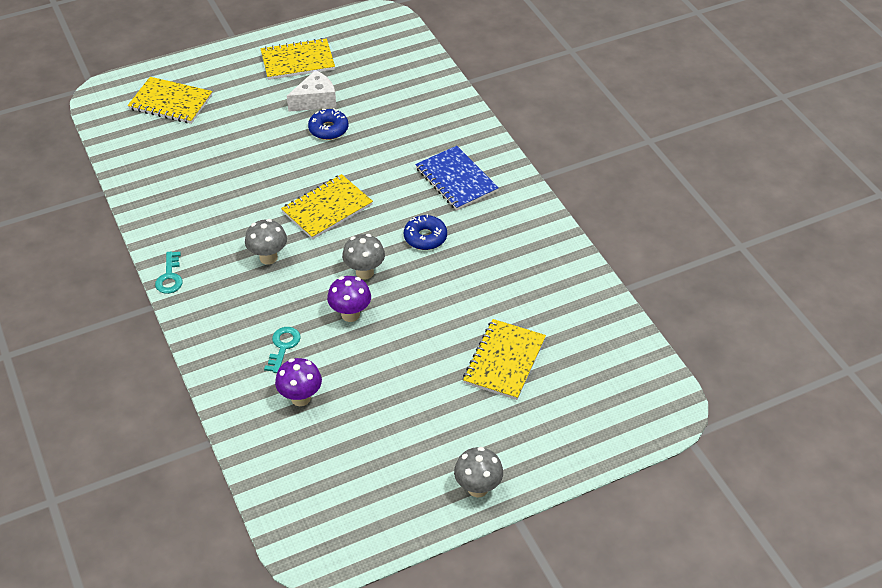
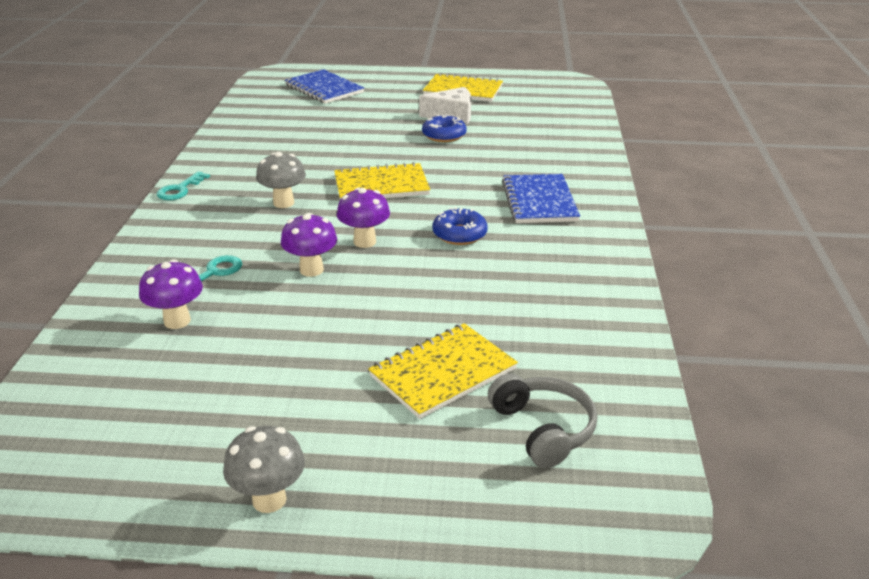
camera: 30 degrees right, 15 degrees down
(170, 102) = (324, 89): yellow notebook -> blue notebook
(364, 272) = (364, 242): grey mushroom -> purple mushroom
(587, 375) = (542, 429): none -> grey headphones

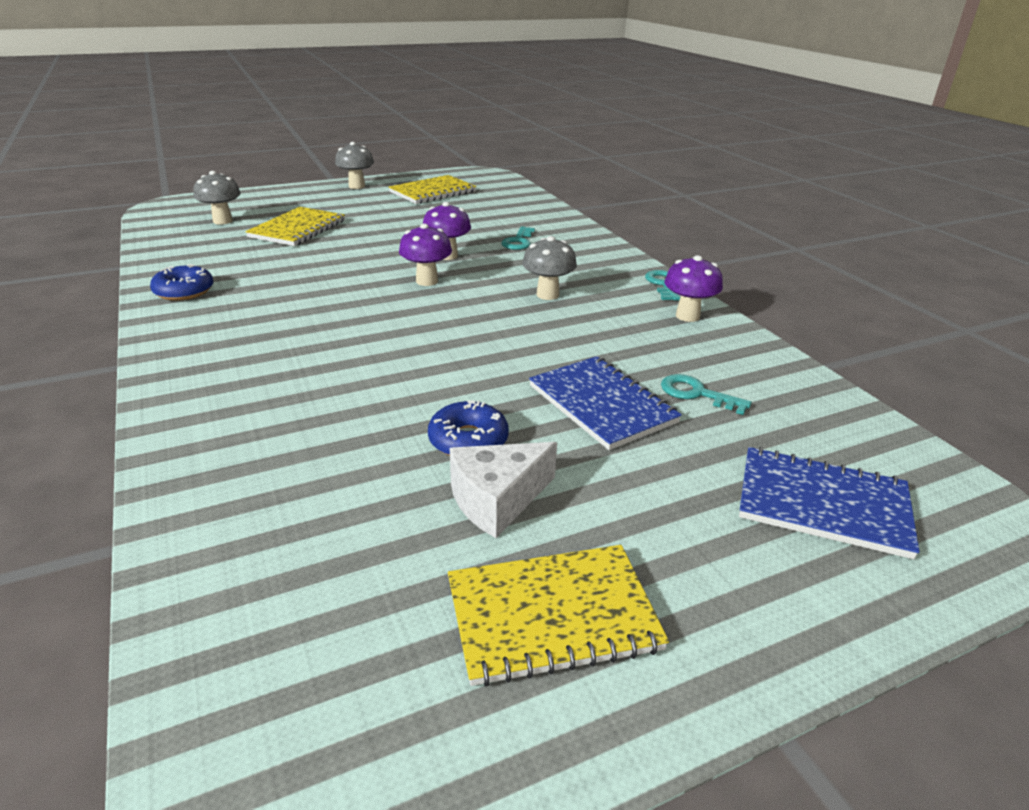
camera: 150 degrees right, 0 degrees up
(177, 321) = (498, 219): purple mushroom -> purple mushroom (687, 316)
(300, 127) = (696, 394): none -> turquoise key
(381, 185) = (472, 335): yellow notebook -> yellow notebook (433, 192)
(459, 234) = (339, 305): blue donut -> blue donut (184, 291)
(539, 201) = (261, 360): blue notebook -> blue notebook (602, 404)
(542, 429) = (222, 221): grey headphones -> grey mushroom

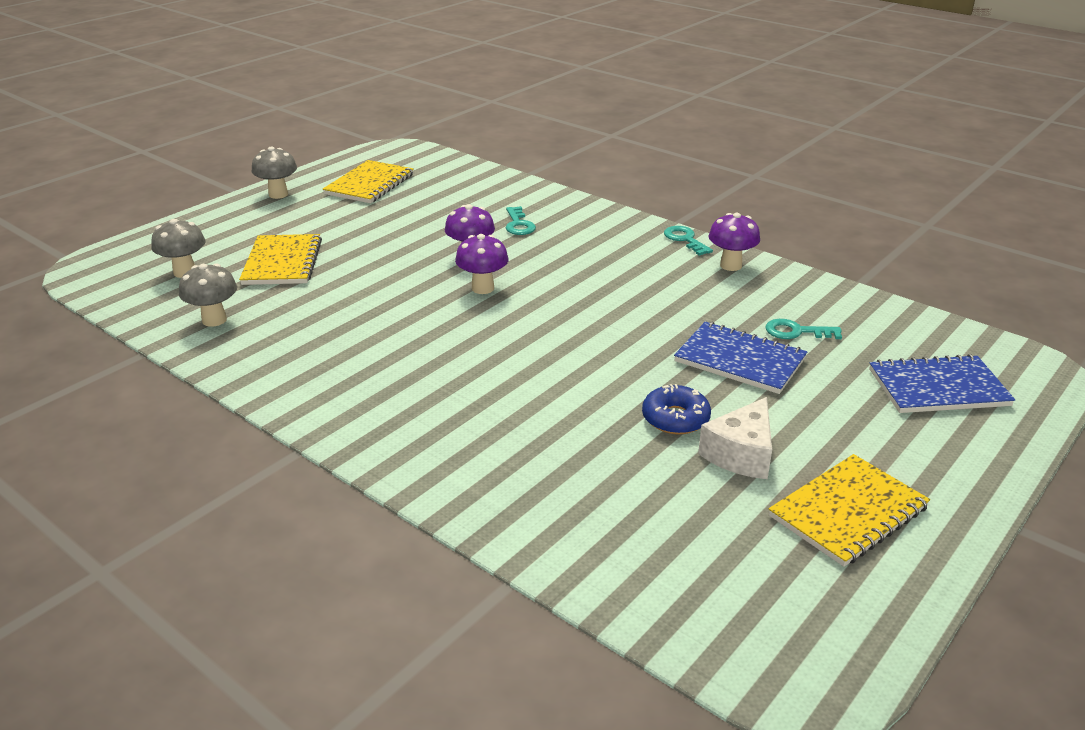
camera: 25 degrees left, 0 degrees up
(184, 291) = (259, 361): blue donut -> none
(547, 295) = (602, 274): grey mushroom -> grey mushroom (214, 320)

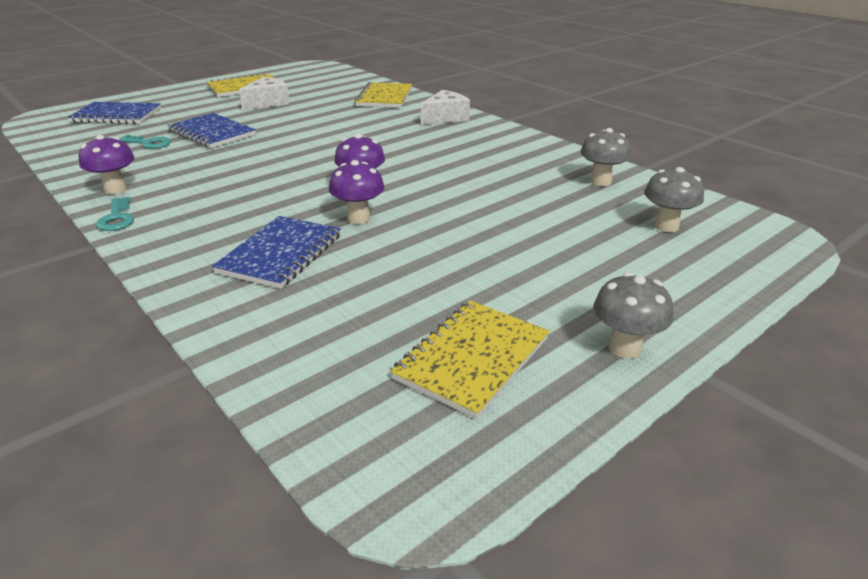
camera: 170 degrees left, 0 degrees up
(282, 262) = (564, 229): yellow notebook -> yellow notebook (384, 97)
(403, 437) = (445, 118): none -> white cheese
(518, 224) = (281, 254): turquoise key -> blue notebook
(675, 418) = (286, 115): blue donut -> none

